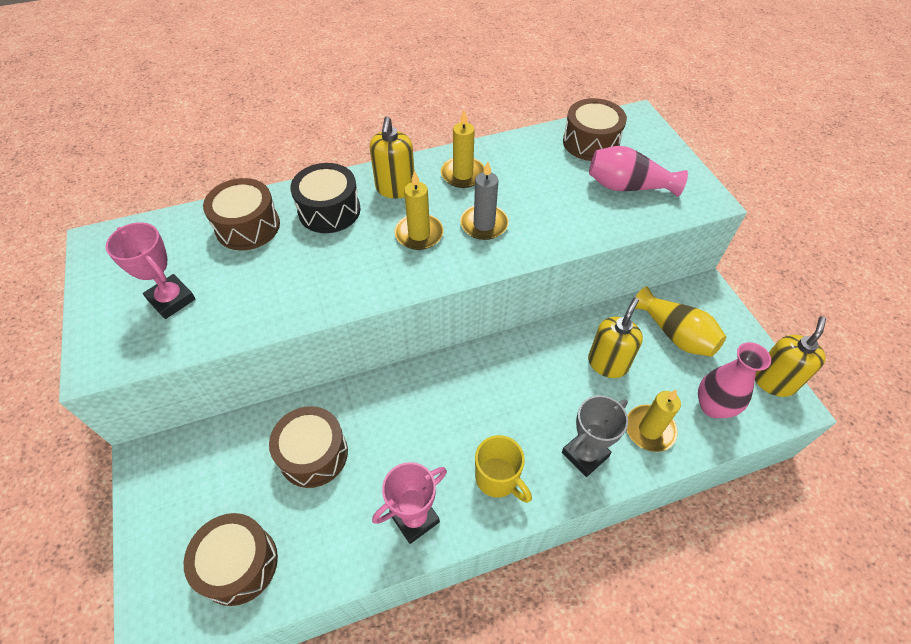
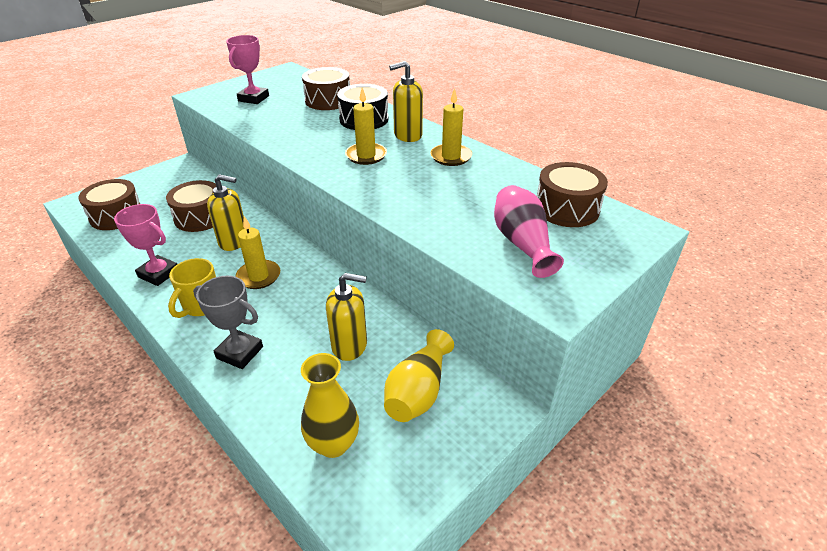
camera: 65 degrees right, 15 degrees down
(484, 224) = (399, 179): grey candle -> none
(650, 429) = (283, 394): yellow candle -> yellow candle (258, 276)
(713, 406) = (333, 444): pink vase -> yellow vase
(773, 381) = (398, 503): yellow soap dispenser -> yellow soap dispenser (234, 241)

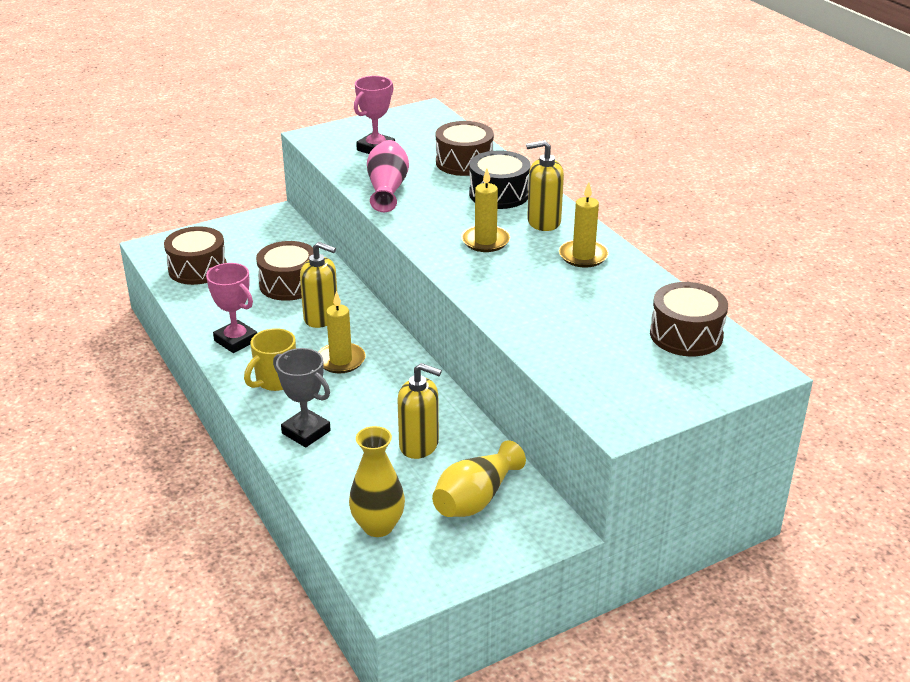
camera: 15 degrees right, 5 degrees down
(522, 243) = (615, 363): pink vase -> pink vase (387, 189)

